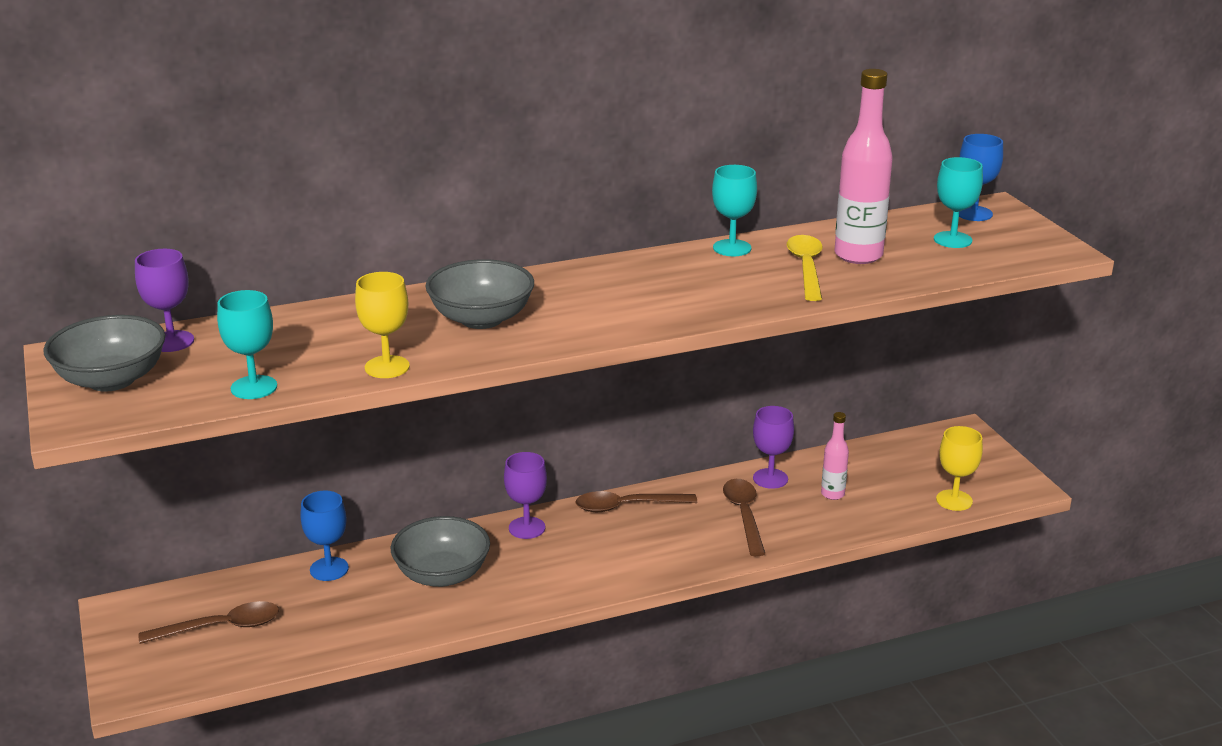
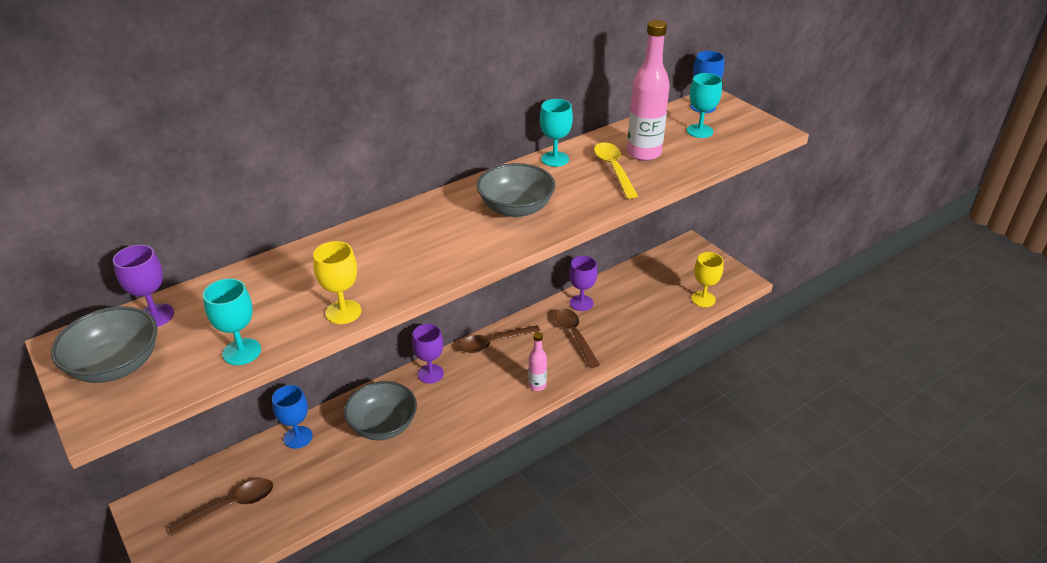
camera: 15 degrees left, 10 degrees up
(481, 319) = (399, 252): grey bowl -> grey bowl (516, 208)
(832, 494) = (625, 308): pink bottle -> pink bottle (537, 385)

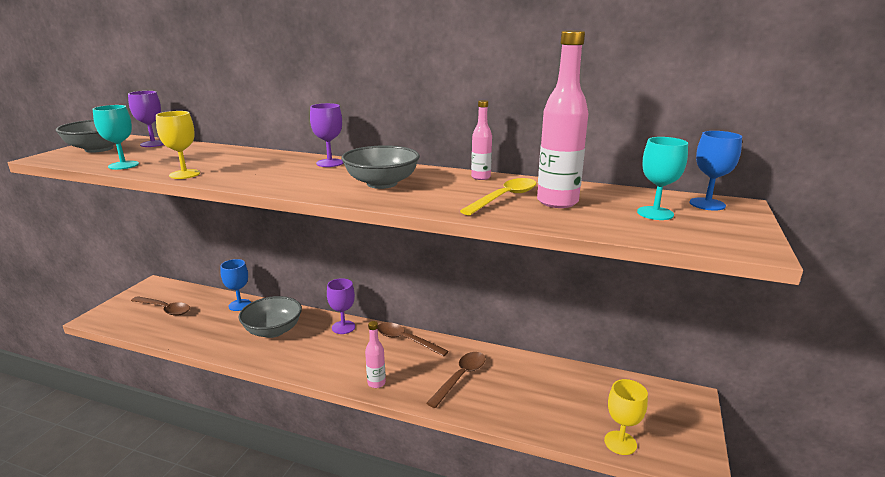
camera: 55 degrees right, 15 degrees down
(555, 159) = (480, 177): turquoise goblet -> pink bottle
(581, 303) = (508, 364): purple goblet -> purple goblet (330, 163)

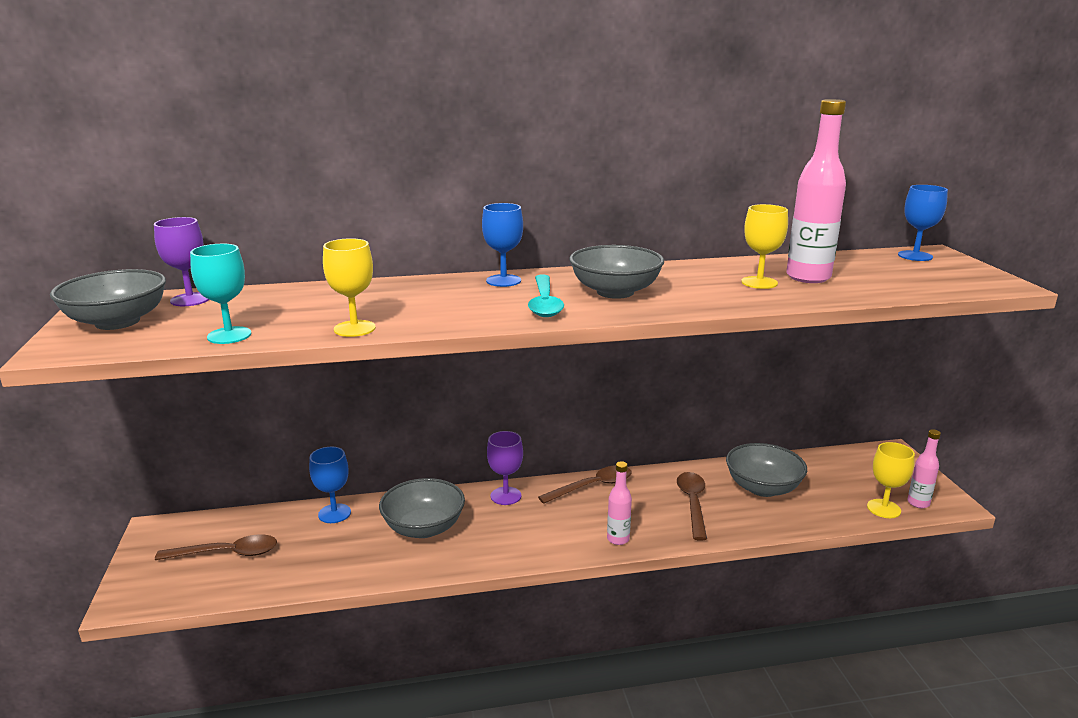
camera: 30 degrees left, 0 degrees up
(319, 181) = (544, 303): none -> turquoise spoon
(330, 163) = (503, 281): purple goblet -> blue goblet
(406, 340) = (593, 486): brown spoon -> brown spoon turned 150 degrees clockwise
(480, 177) = (694, 267): pink bottle -> pink bottle (918, 503)
(505, 198) = (759, 283): yellow spoon -> yellow goblet
(531, 386) = (762, 488): none -> grey bowl
(655, 213) = (896, 271): turquoise goblet -> none

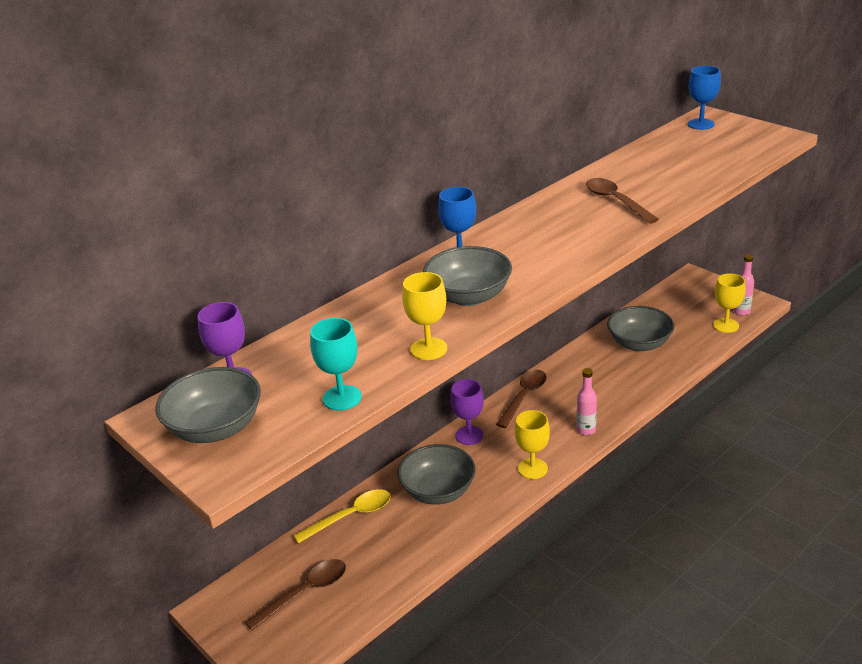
camera: 30 degrees left, 10 degrees up
(334, 513) = (351, 516): blue goblet -> yellow spoon
(544, 303) = (526, 267): turquoise spoon -> none
(615, 292) = (558, 236): grey bowl -> grey bowl (469, 296)
(692, 503) = (606, 378): brown spoon -> brown spoon (615, 201)
(759, 283) = (639, 189): yellow goblet -> yellow goblet (532, 468)
(808, 277) = (662, 172): pink bottle -> none

